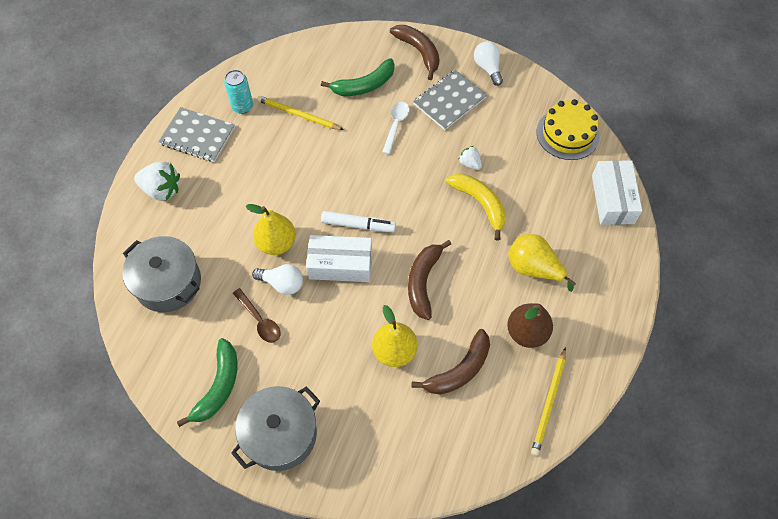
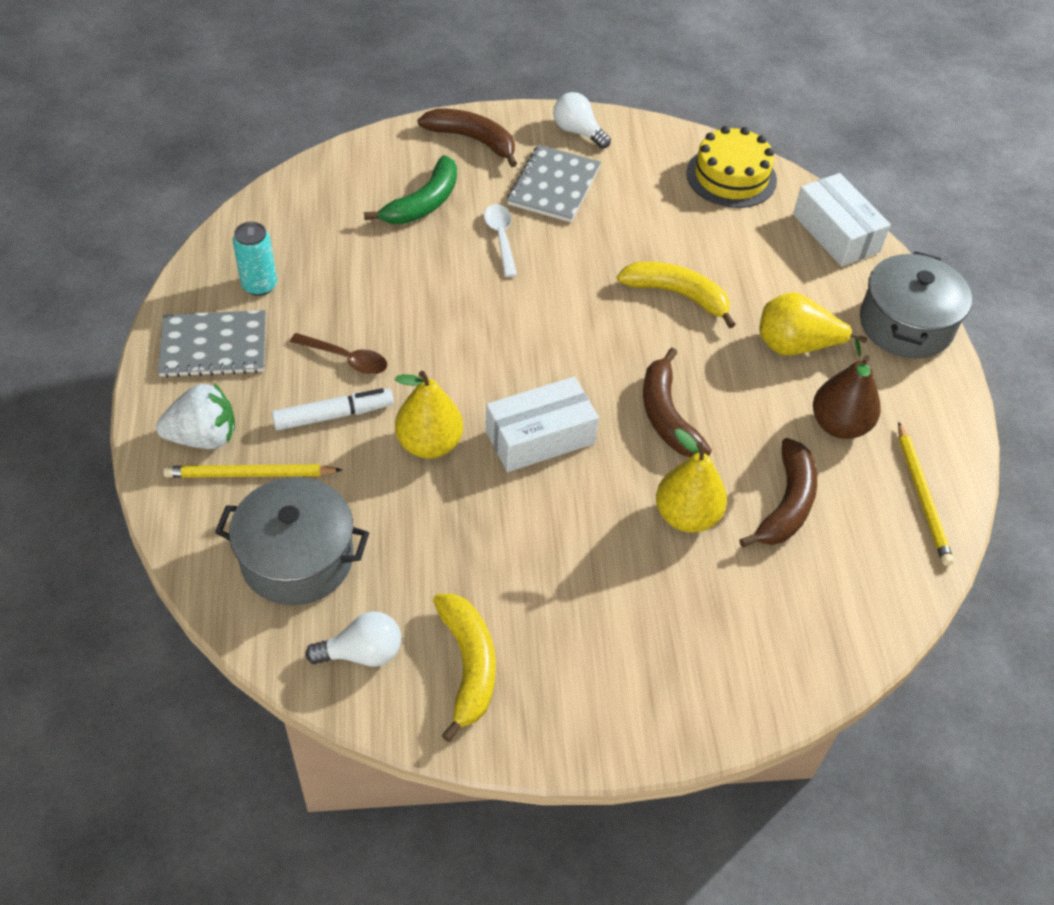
camera: 30 degrees left, 10 degrees down
(218, 386) = (468, 666): green banana -> yellow banana
(259, 320) = (471, 553): brown spoon -> brown spoon (346, 359)
(280, 434) = (601, 689): grey pot -> grey pot (905, 324)
(282, 284) = (473, 493): white light bulb -> white light bulb (362, 653)
(298, 115) = (351, 269): yellow pencil -> yellow pencil (249, 474)
(358, 225) = (531, 378): white marker -> white marker (333, 415)
(469, 163) = (631, 252): white strawberry -> none

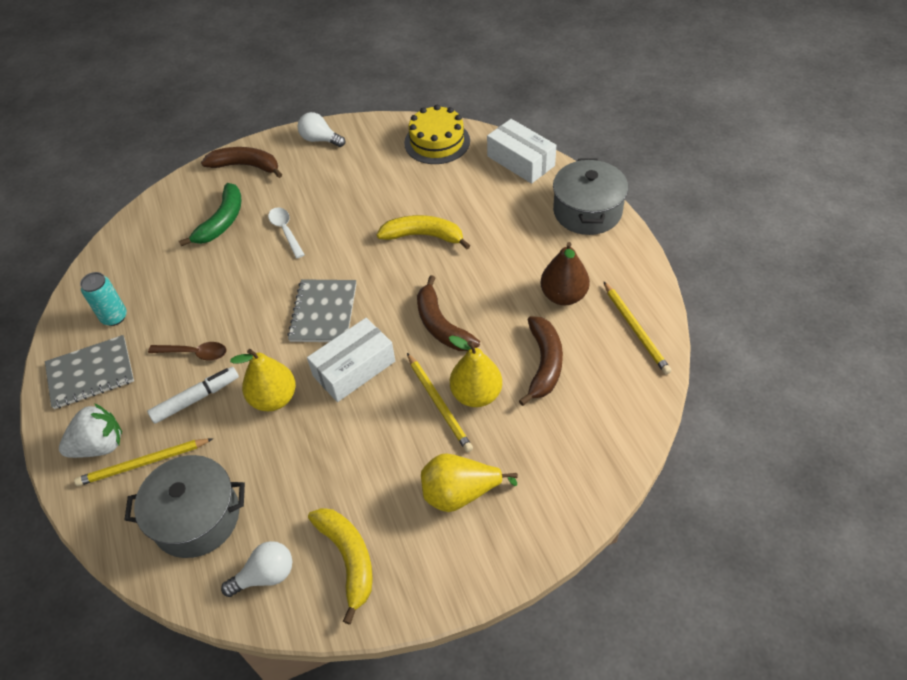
camera: 10 degrees left, 0 degrees up
(554, 186) = (314, 183): grey notebook -> grey notebook (323, 312)
(635, 513) = (439, 404): none -> yellow pencil
(796, 347) = (517, 249): yellow pear -> yellow pear (460, 493)

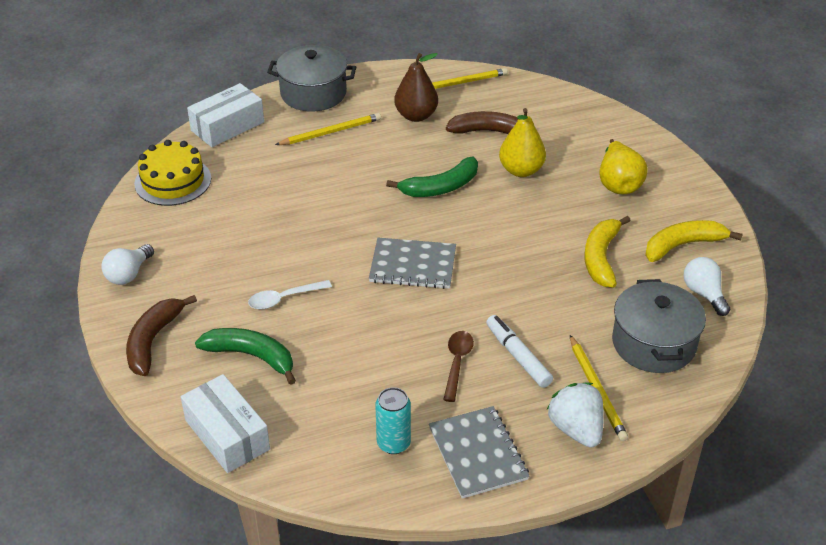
camera: 90 degrees left, 10 degrees down
(274, 398) = (520, 297): yellow pear -> none
(354, 368) = (487, 243): white box -> white box (227, 435)
(424, 236) = (319, 195): yellow banana -> yellow banana (601, 258)
(439, 404) = (530, 192): yellow pencil -> yellow pencil (331, 132)
(441, 325) = (440, 187): brown banana -> green banana

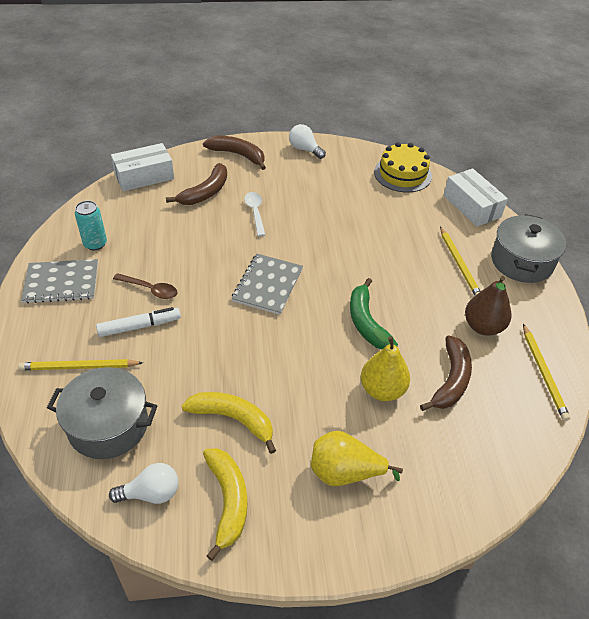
camera: 100 degrees right, 5 degrees up
(252, 356) = (205, 192): green banana -> brown banana
(576, 429) = (49, 342): white strawberry -> none

